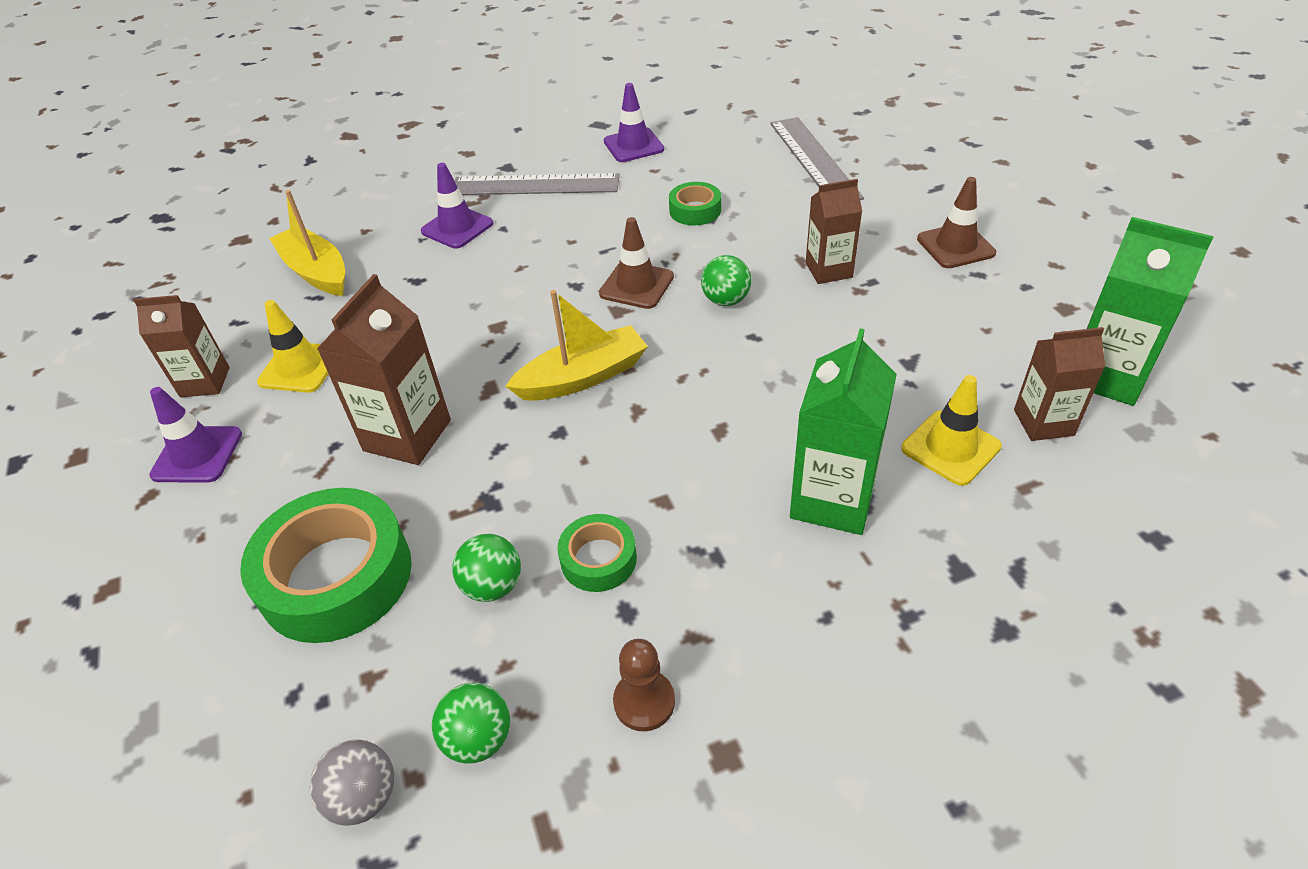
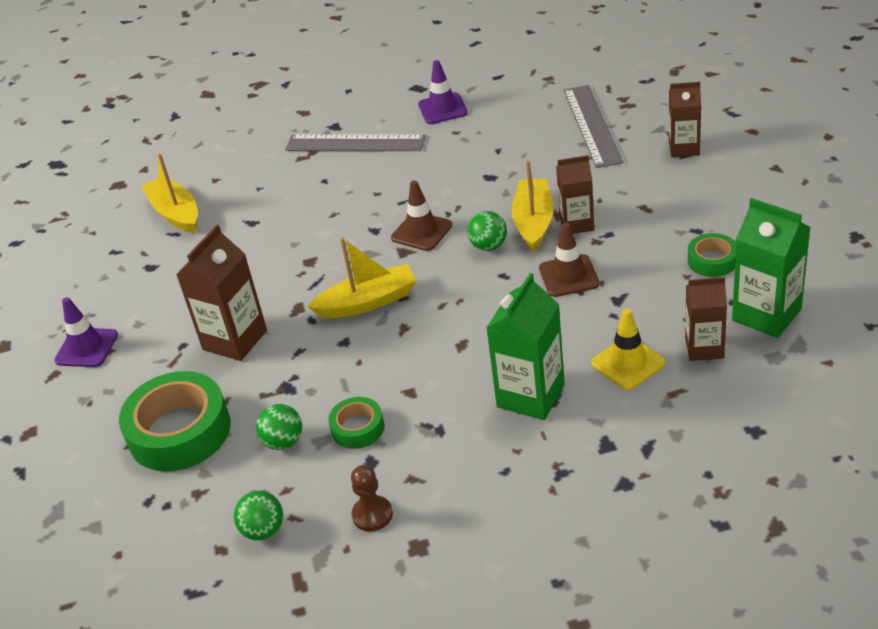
camera: 10 degrees right, 5 degrees down
(205, 382) = (91, 296): brown carton -> brown carton (684, 148)
(300, 367) = (160, 288): yellow traffic cone -> none
(364, 797) = (190, 558): grey ball -> none
(457, 227) = (288, 179): purple traffic cone -> none
(695, 210) = (481, 169): green tape -> green tape (712, 261)
(774, 270) = (533, 222): none -> yellow boat
(955, 246) = (686, 206): brown traffic cone -> brown traffic cone (568, 276)

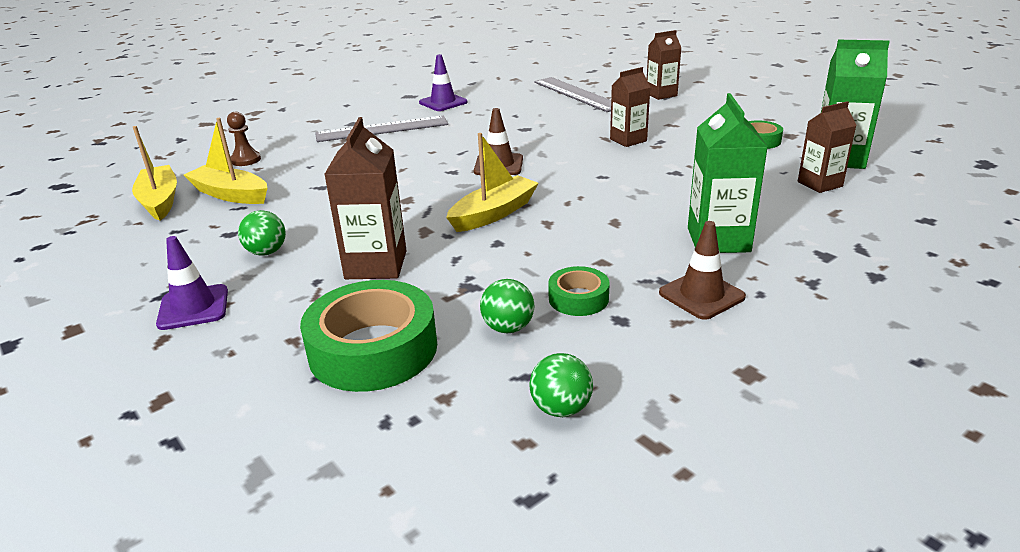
camera: 30 degrees left, 10 degrees down
(372, 515) = (670, 361): brown pawn -> brown pawn (245, 160)
(489, 246) = (569, 163): green ball -> green ball (266, 252)
(533, 222) = (591, 145): yellow boat -> yellow boat (160, 201)
(568, 276) = (658, 167): brown traffic cone -> brown traffic cone (701, 295)
(628, 363) = (773, 204): yellow traffic cone -> none

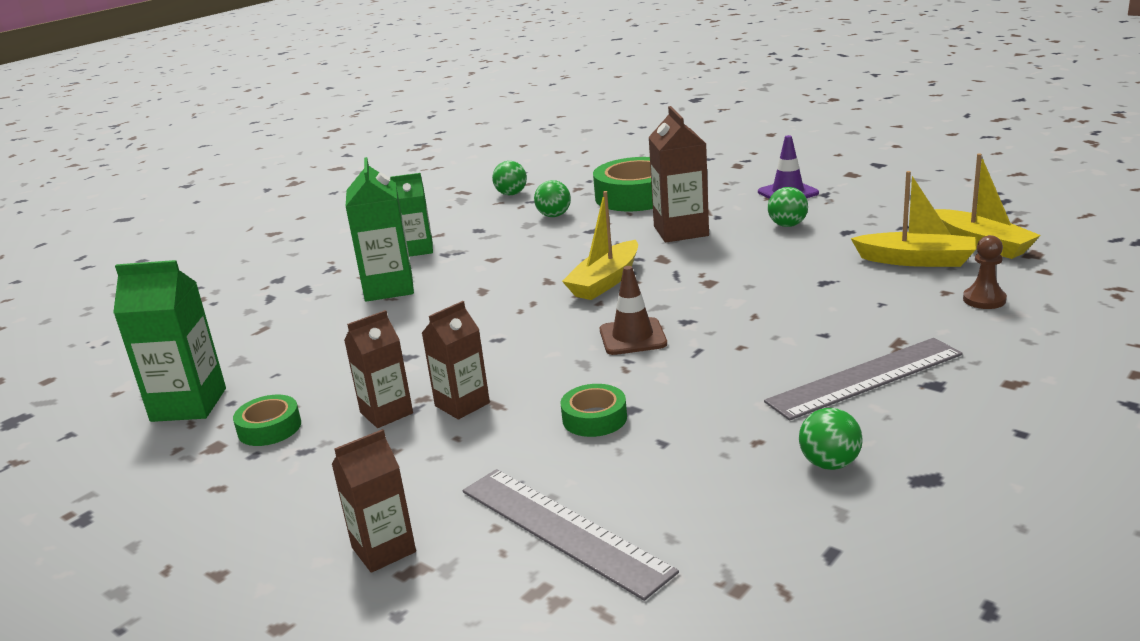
camera: 170 degrees right, 5 degrees down
(443, 102) = (829, 464): purple traffic cone -> green ball
(578, 298) = (509, 235): green tape -> green tape (594, 418)
(701, 295) = (418, 250): brown traffic cone -> green carton
(819, 184) = (247, 361): brown carton -> brown carton (386, 413)

